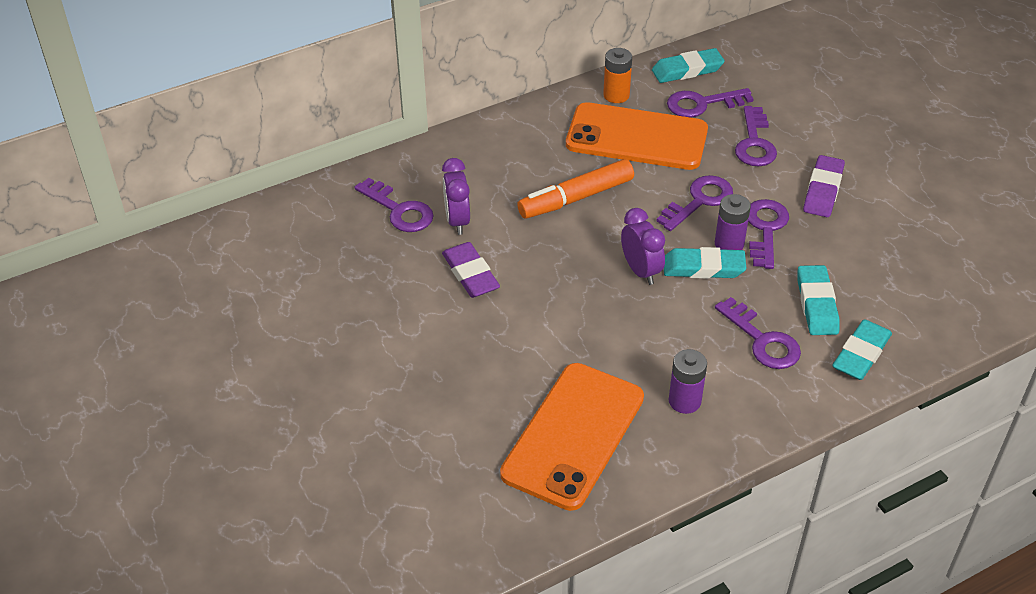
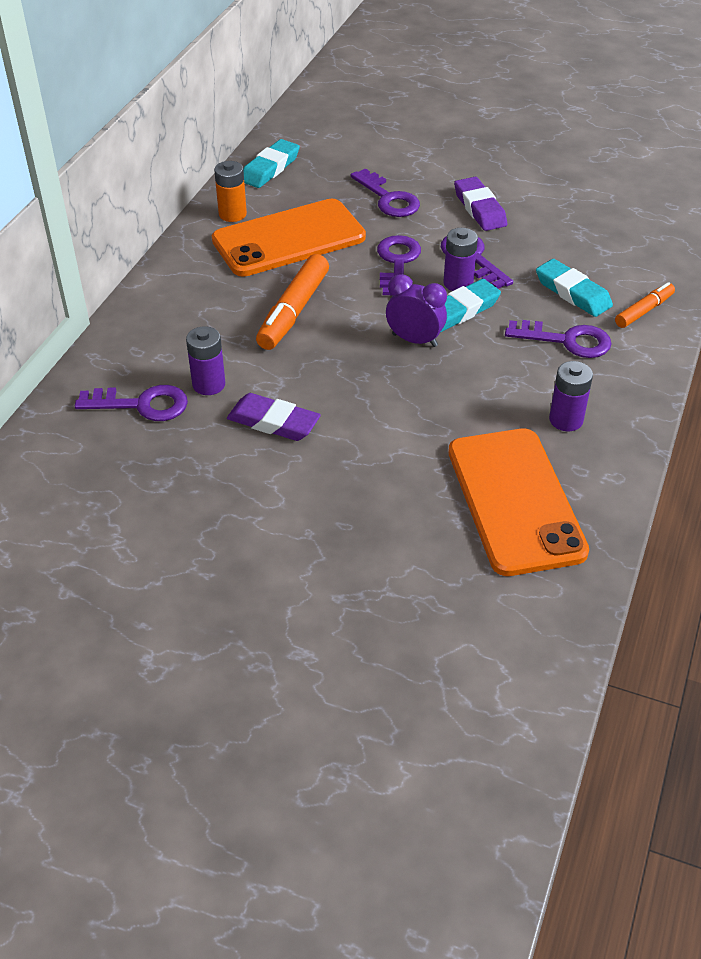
camera: 40 degrees left, 0 degrees up
(457, 221) = (209, 384): purple clock -> purple battery
(702, 104) = (312, 188): purple key -> none
(861, 354) = (644, 311): turquoise eraser -> orange marker

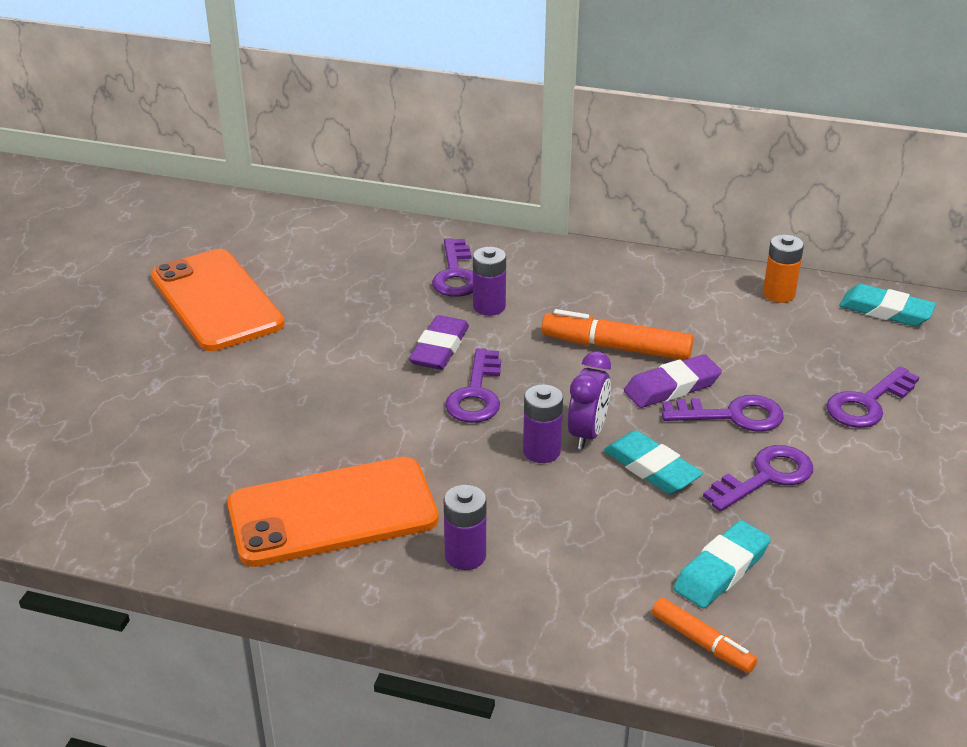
camera: 85 degrees right, 10 degrees down
(288, 239) = (748, 335): orange phone -> orange phone (216, 300)
(458, 283) = (707, 466): purple battery -> purple battery (541, 451)
(479, 209) = (883, 483): purple eraser -> purple eraser (672, 387)
(567, 341) = (616, 561): purple key -> purple key (476, 394)

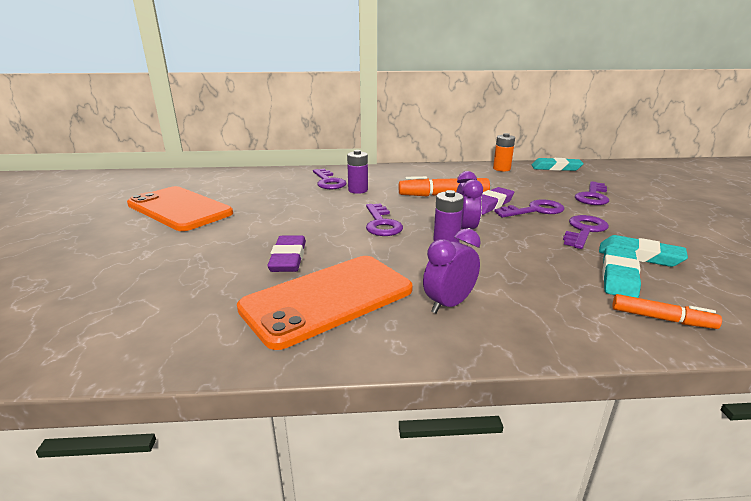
camera: 20 degrees left, 10 degrees down
(440, 348) = (342, 209): purple eraser -> purple eraser (288, 258)
(465, 556) = (449, 304): purple battery -> purple clock
(651, 468) = (518, 238): turquoise eraser -> turquoise eraser (639, 256)

